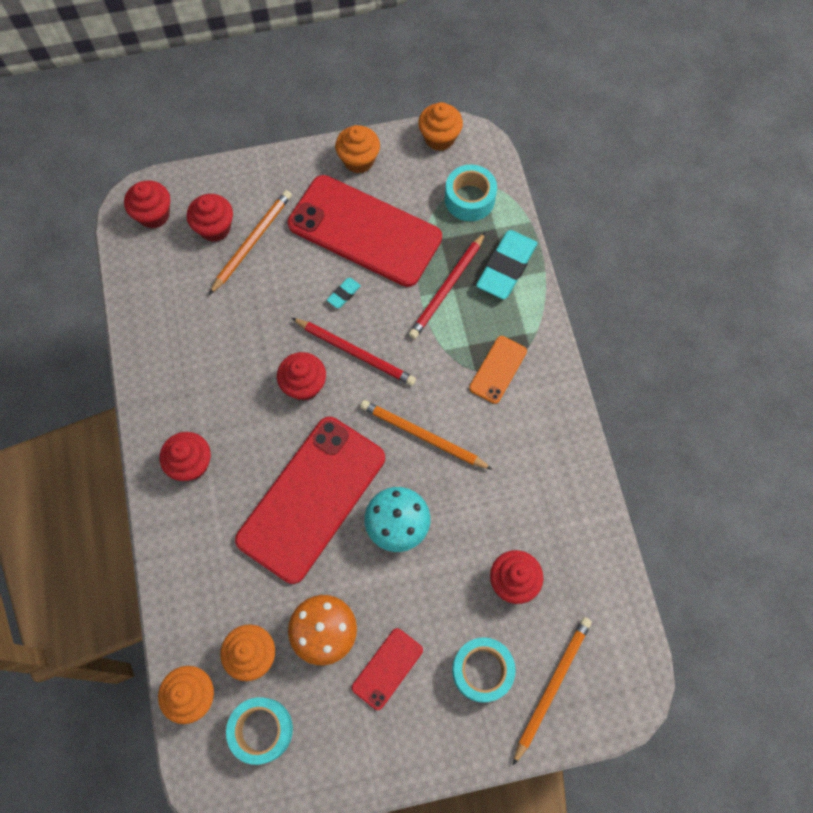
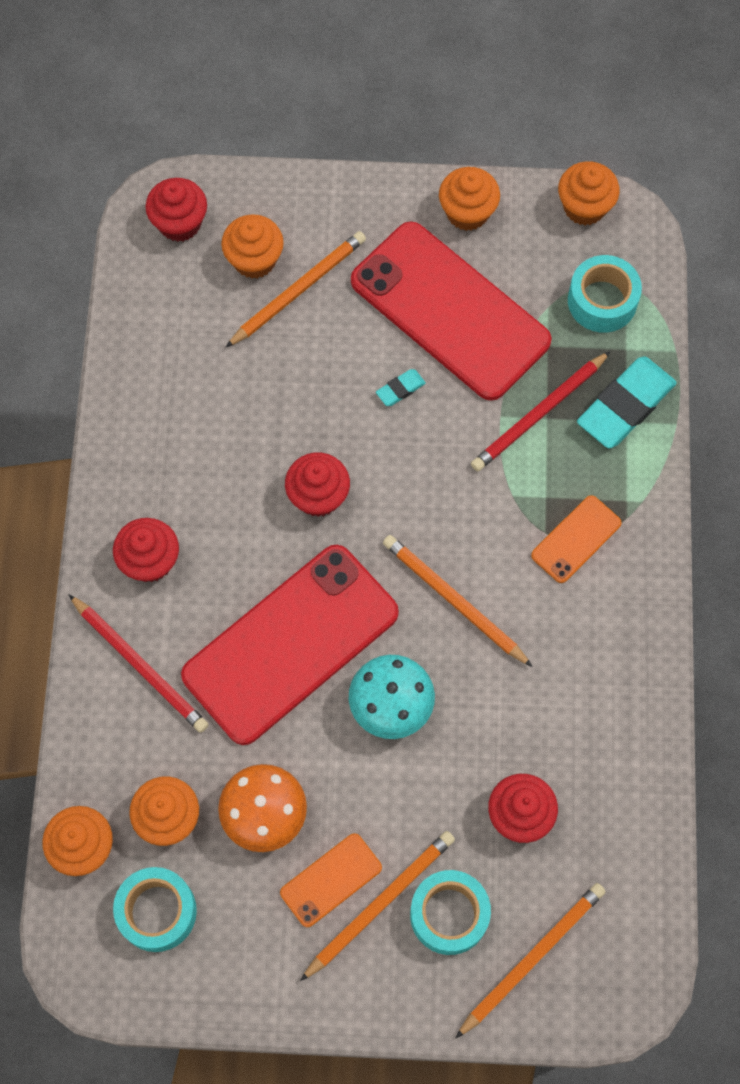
camera: 15 degrees right, 0 degrees up
(215, 228) = (254, 260): red cupcake -> orange cupcake
(355, 352) = (395, 470): red pencil -> red pencil (140, 665)
(387, 668) = (331, 880): red phone -> orange phone
(428, 676) = (380, 903): none -> orange pencil

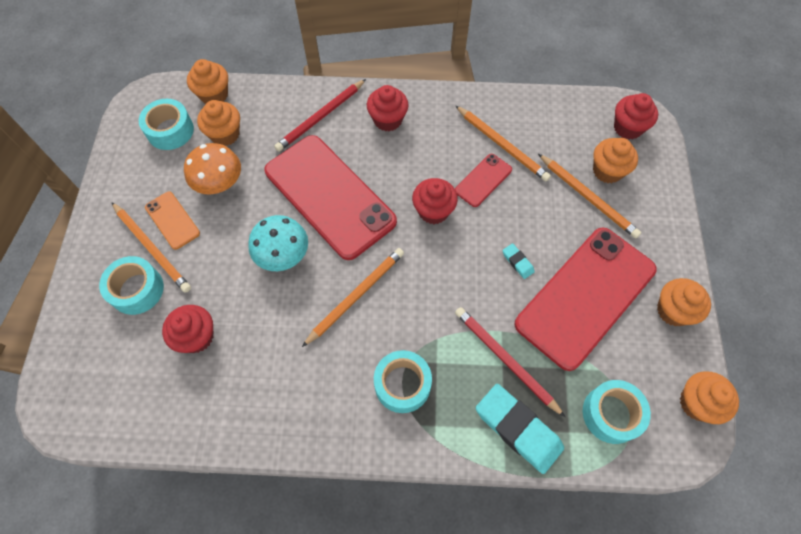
camera: 90 degrees right, 5 degrees down
(266, 426) = (483, 180): none -> red phone
(532, 958) = (97, 342): orange pencil -> orange pencil (502, 145)
(576, 539) = (402, 384): orange phone -> turquoise tape

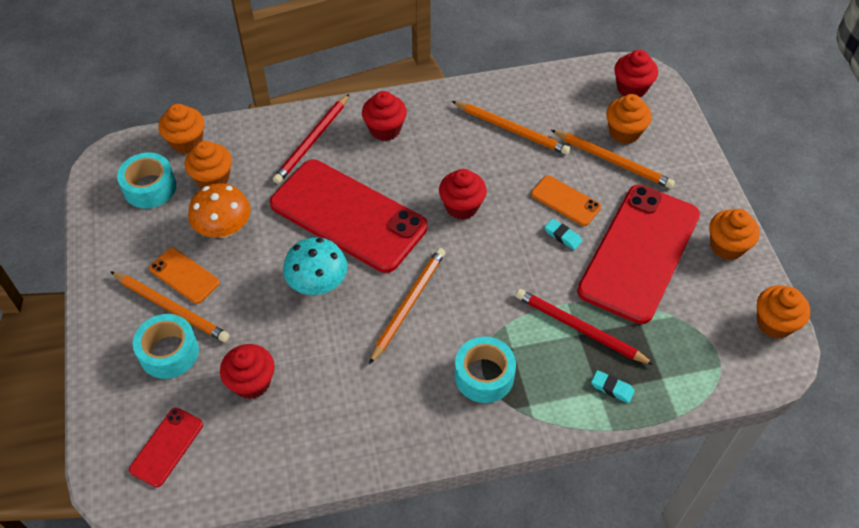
camera: 15 degrees left, 10 degrees down
(483, 180) = (503, 167): red phone -> red phone (166, 447)
(518, 429) = (612, 388): turquoise eraser -> turquoise eraser, size x0.45
(531, 227) = (565, 201): none -> orange phone
(611, 414) = (697, 352): turquoise tape -> none

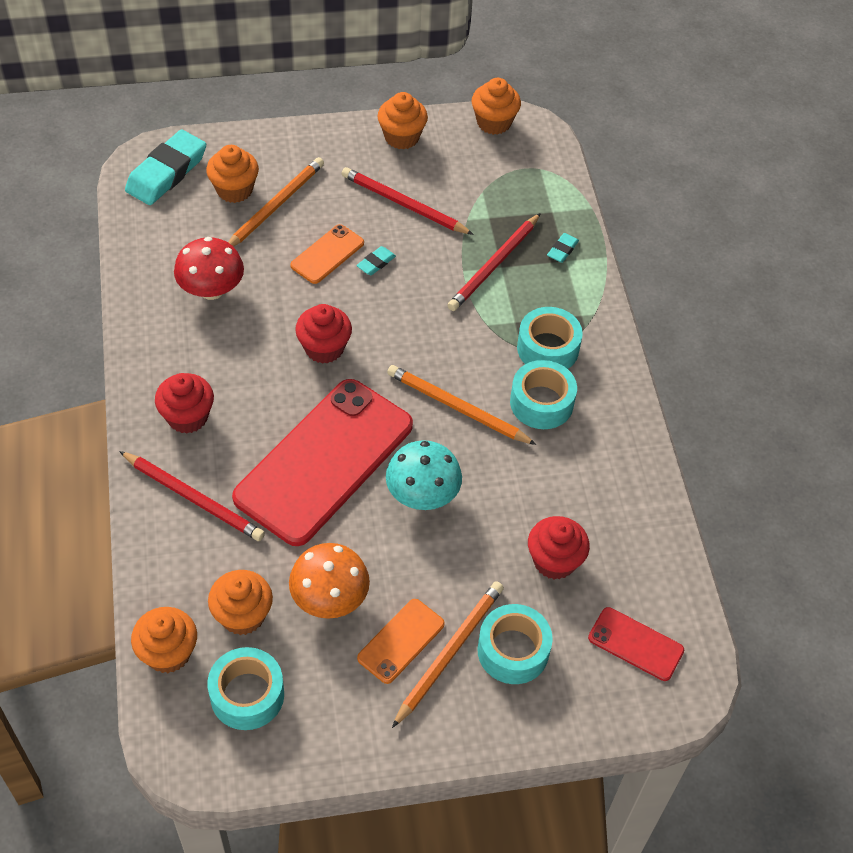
camera: 90 degrees left, 0 degrees up
(420, 371) = (541, 402): none -> turquoise tape
(511, 129) = (211, 290): orange pencil -> red mushroom
(631, 88) = (166, 172): red cupcake -> turquoise eraser
(639, 253) = (403, 204): red phone -> red pencil

